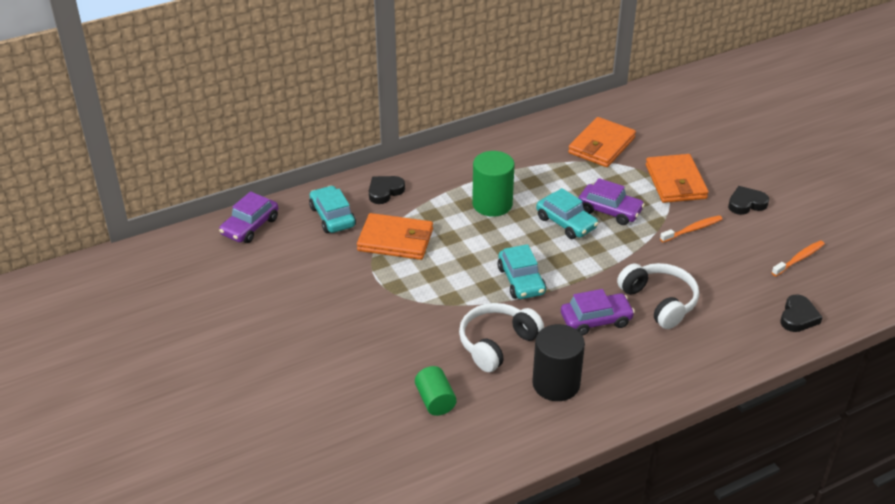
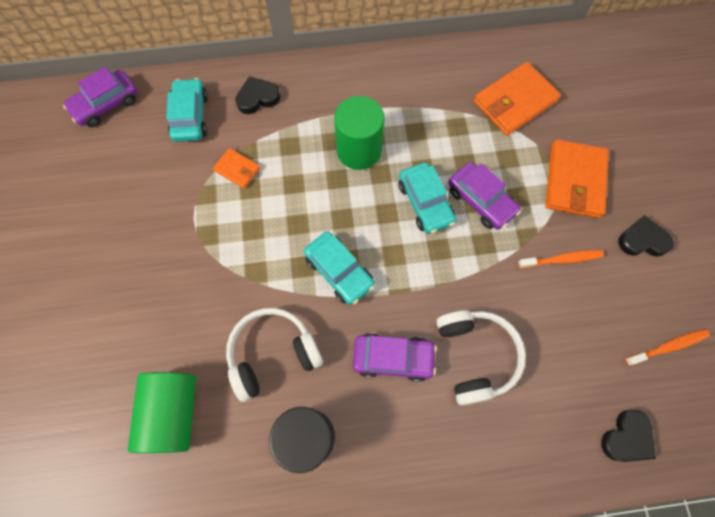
camera: 20 degrees right, 30 degrees up
(395, 240) = (237, 169): orange wallet -> orange wallet, size x0.52
(435, 401) = (173, 412): green cylinder -> green cylinder, size x1.57
(521, 280) = (339, 271): turquoise car -> turquoise car turned 45 degrees counterclockwise

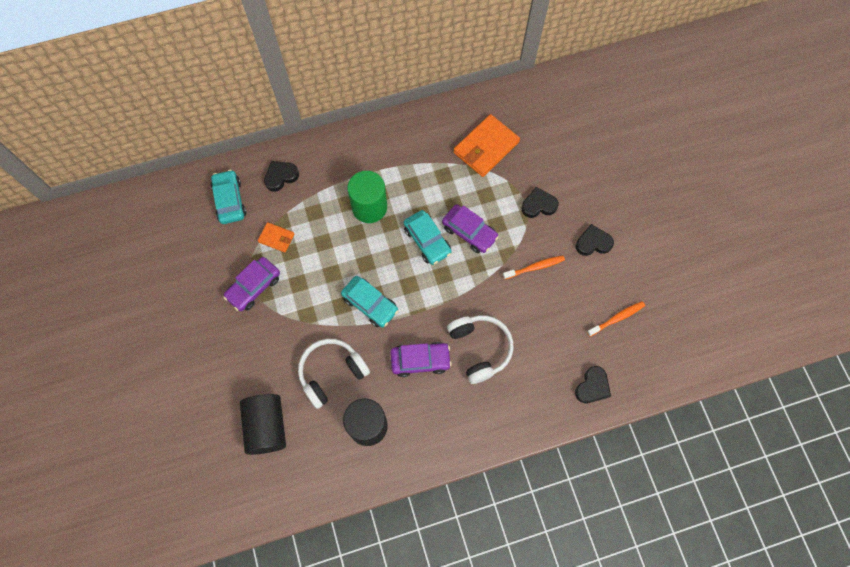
camera: 10 degrees left, 0 degrees up
(106, 104) = (158, 201): purple car -> purple car (254, 287)
(173, 412) = (267, 426): green cylinder -> black cylinder
(574, 181) = (538, 205): orange wallet -> black heart

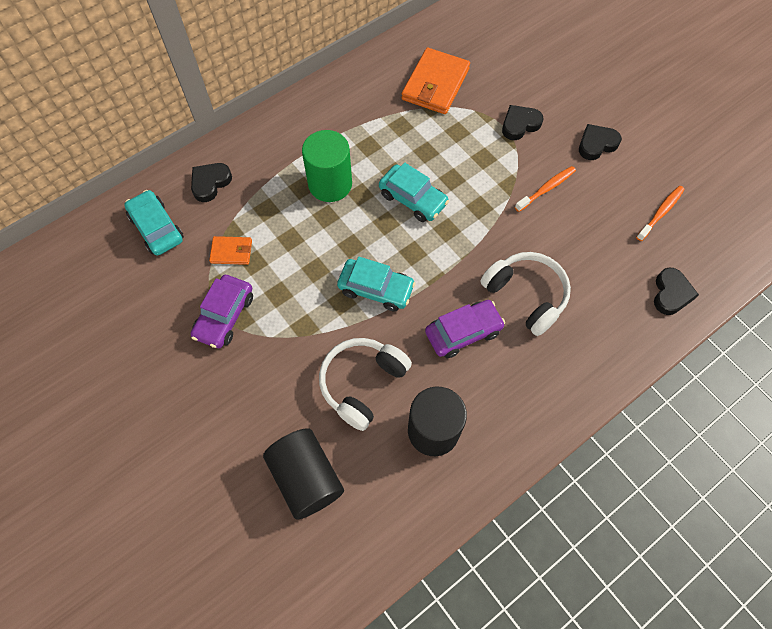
camera: 20 degrees left, 5 degrees down
(469, 232) = (456, 175): purple car -> none

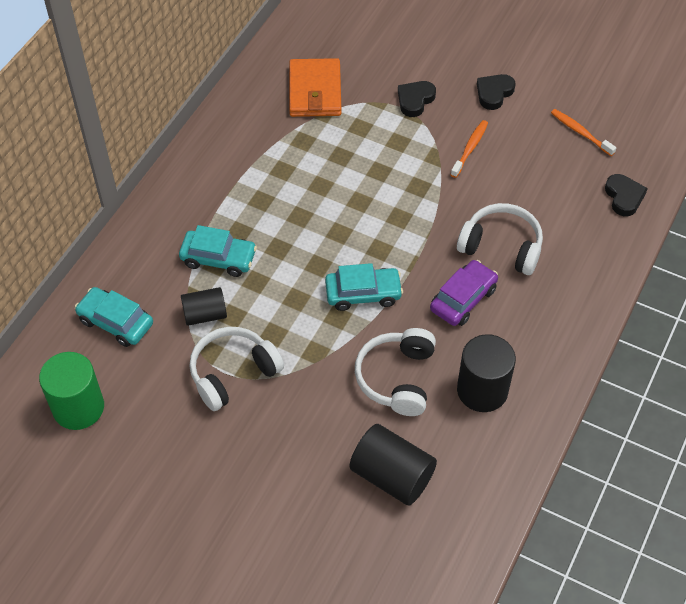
camera: 25 degrees left, 10 degrees down
(210, 183) = (145, 261): black heart -> none
(224, 316) = (233, 373): purple car -> white headphones
(231, 252) = (205, 314): orange wallet -> black cylinder
(330, 184) = (265, 218): green cylinder -> green cylinder (78, 407)
(413, 199) = (352, 202): turquoise car -> turquoise car (218, 258)
(660, 213) = (580, 132): orange toothbrush -> orange toothbrush turned 60 degrees counterclockwise

